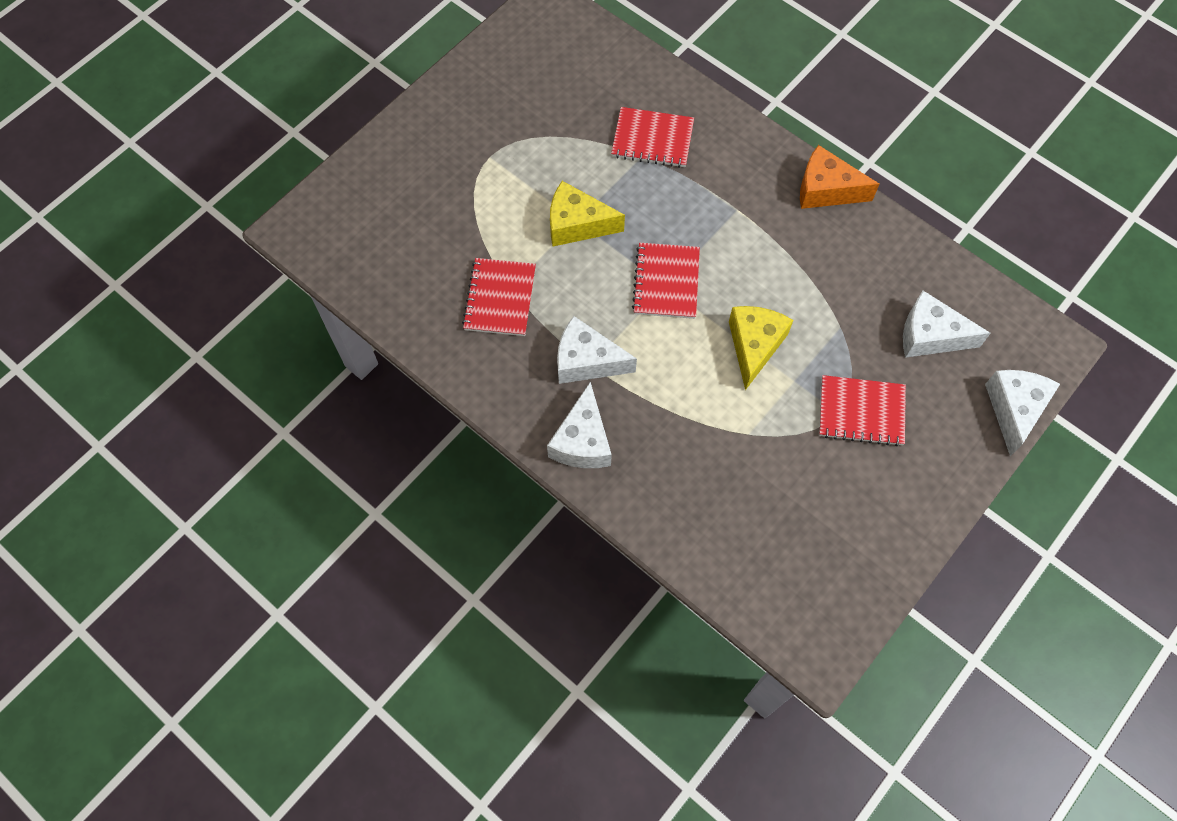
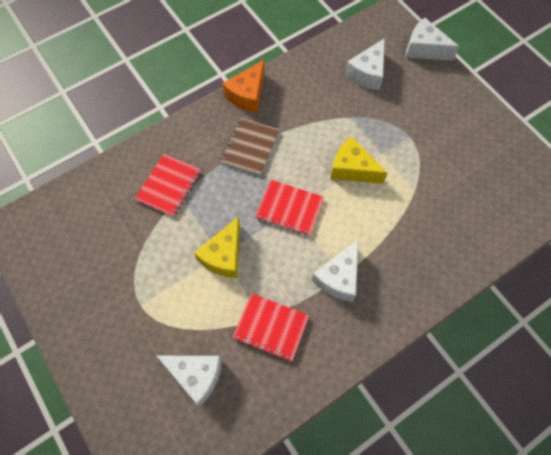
camera: 75 degrees left, 0 degrees up
(582, 441) = (401, 296): white cheese -> white cheese (196, 375)
(742, 214) = (250, 147): none -> brown notebook
(861, 412) = (411, 124): red notebook -> none

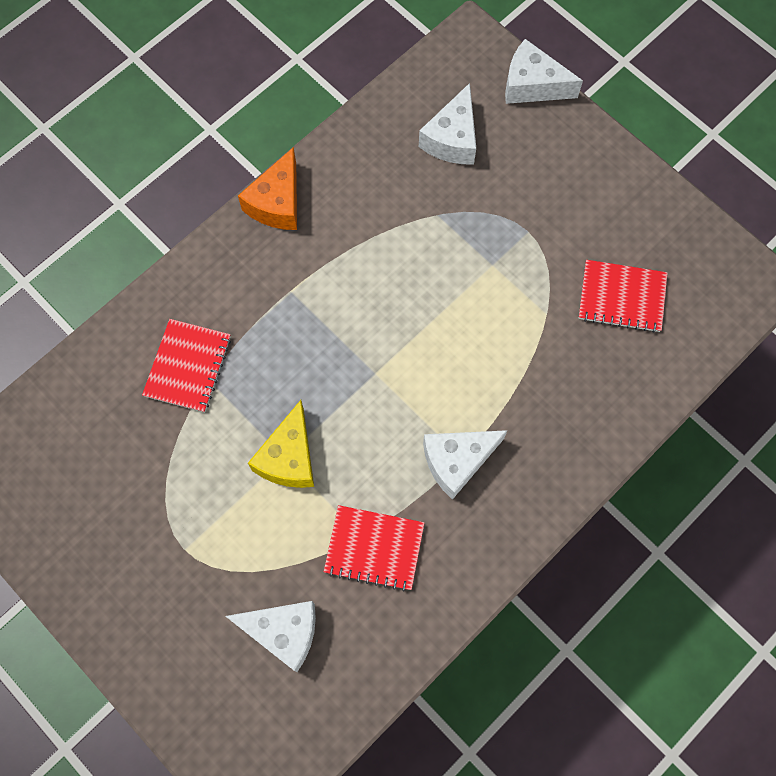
camera: 10 degrees left, 5 degrees up
(250, 147) = (296, 287): brown notebook -> none
(289, 208) = (370, 372): red notebook -> red notebook (621, 297)
(339, 277) = (457, 461): white cheese -> white cheese turned 45 degrees clockwise
(352, 169) = (452, 296): yellow cheese -> none

